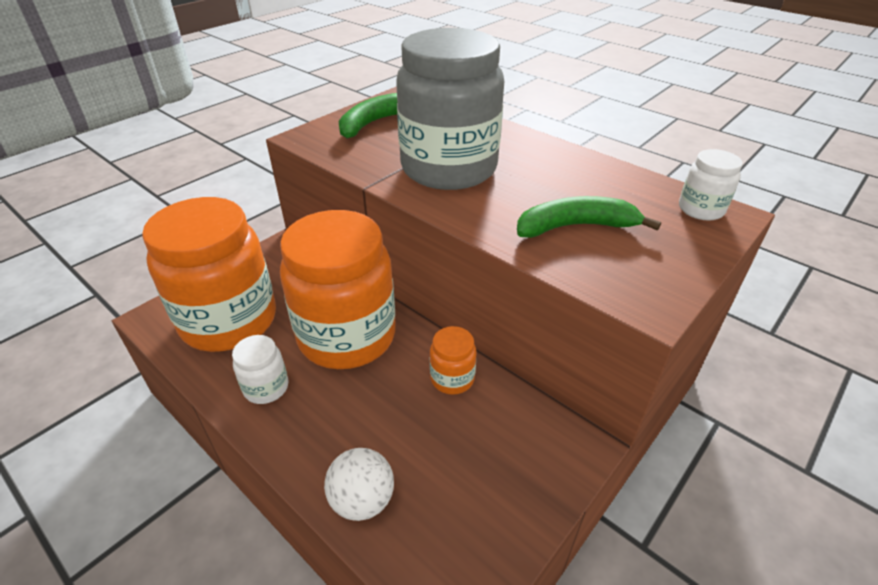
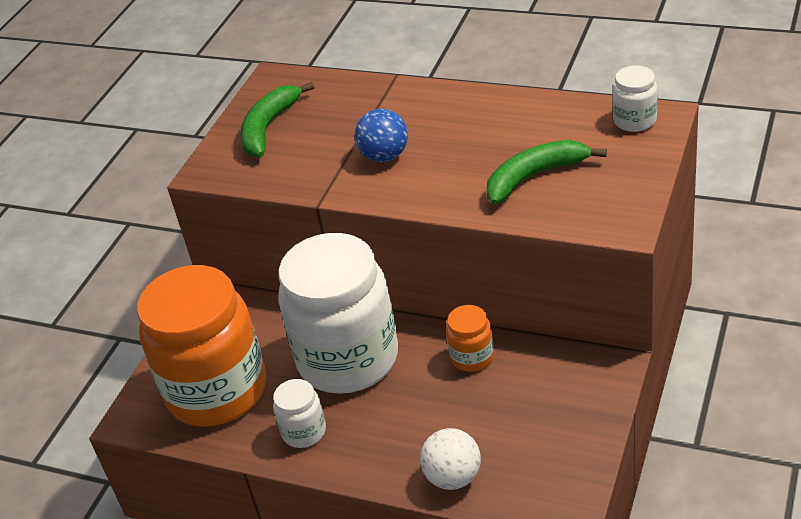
camera: 15 degrees left, 0 degrees up
(347, 336) = (348, 359): orange jar -> white jar
(449, 168) = (384, 156): grey jar -> blue ball

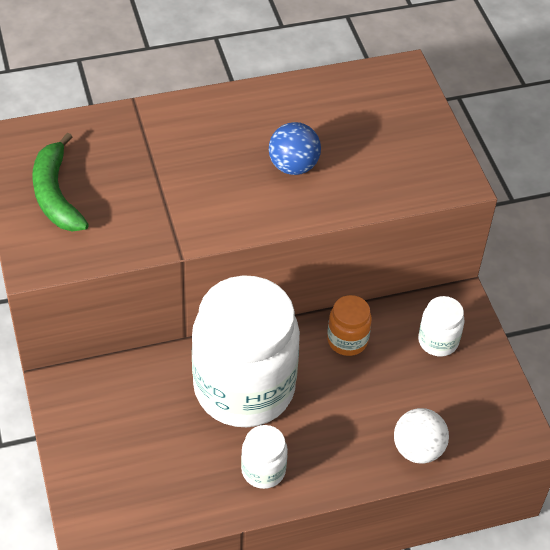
camera: 45 degrees left, 10 degrees up
(217, 391) = (149, 471): orange jar -> none
(384, 156) = (200, 186): blue ball -> blue ball (293, 166)
(535, 176) = (350, 162): green banana -> none
(634, 120) = (386, 81): white jar -> white jar (438, 341)

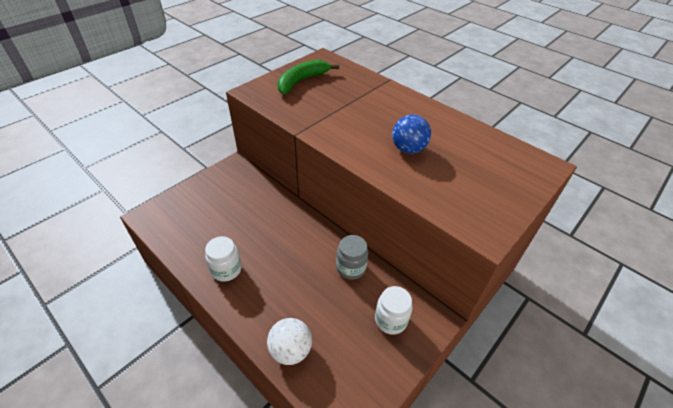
camera: 60 degrees right, 5 degrees down
(244, 388) = (280, 234): white jar -> none
(347, 340) = (351, 268): orange jar -> grey jar

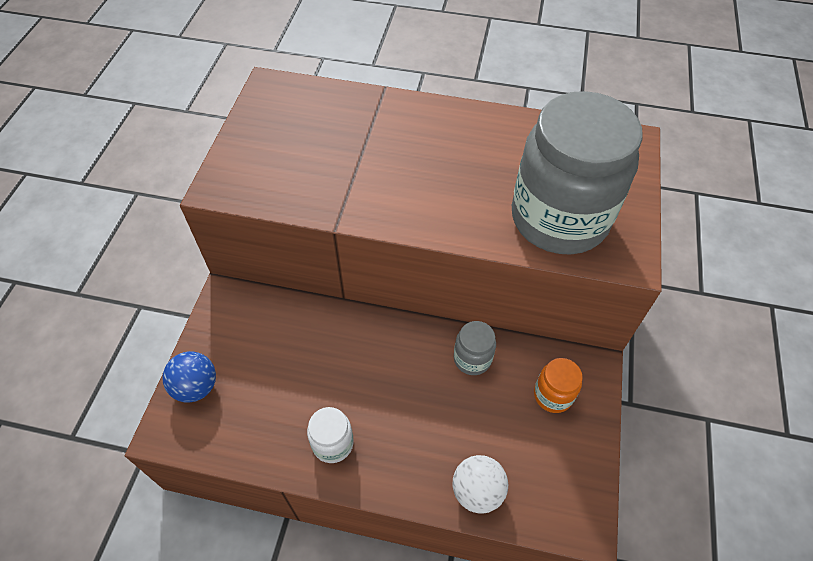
camera: 30 degrees left, 10 degrees up
(301, 81) = (273, 139): green banana -> none
(391, 320) = (553, 395): white jar -> orange jar
(408, 149) = (481, 187): blue ball -> blue ball (196, 387)
(450, 187) = (559, 218): none -> grey jar

